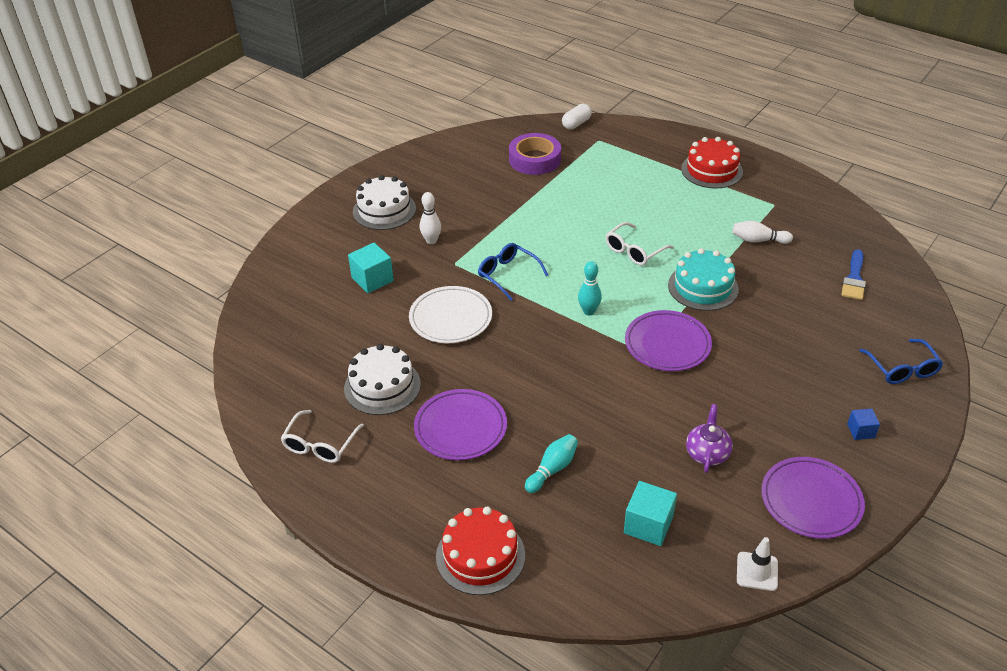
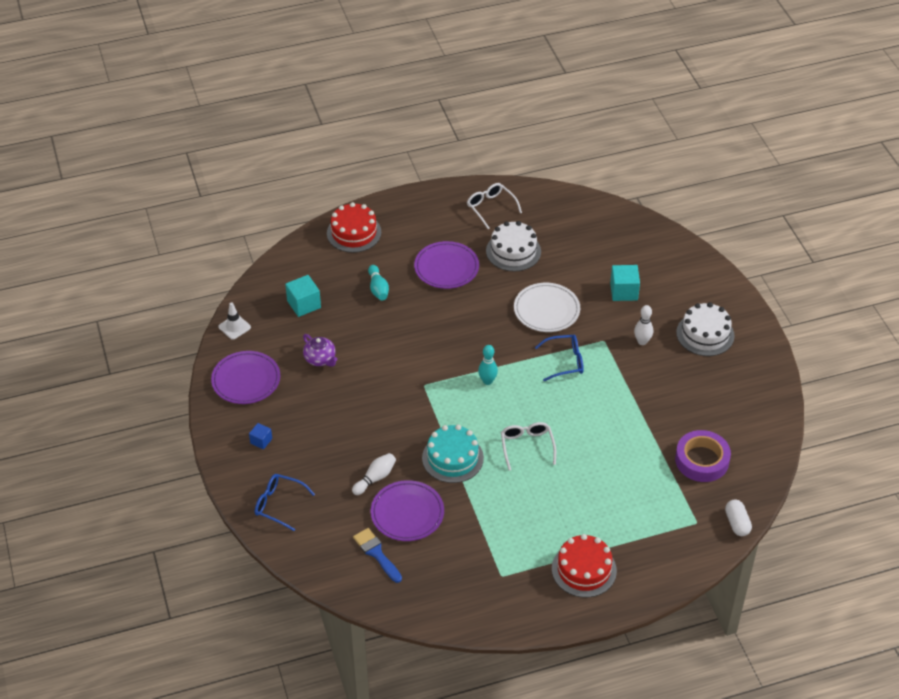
camera: 125 degrees right, 5 degrees up
(667, 344) = (419, 400): purple plate -> purple plate (407, 513)
(758, 240) = (469, 530): white bowling pin -> white bowling pin (375, 478)

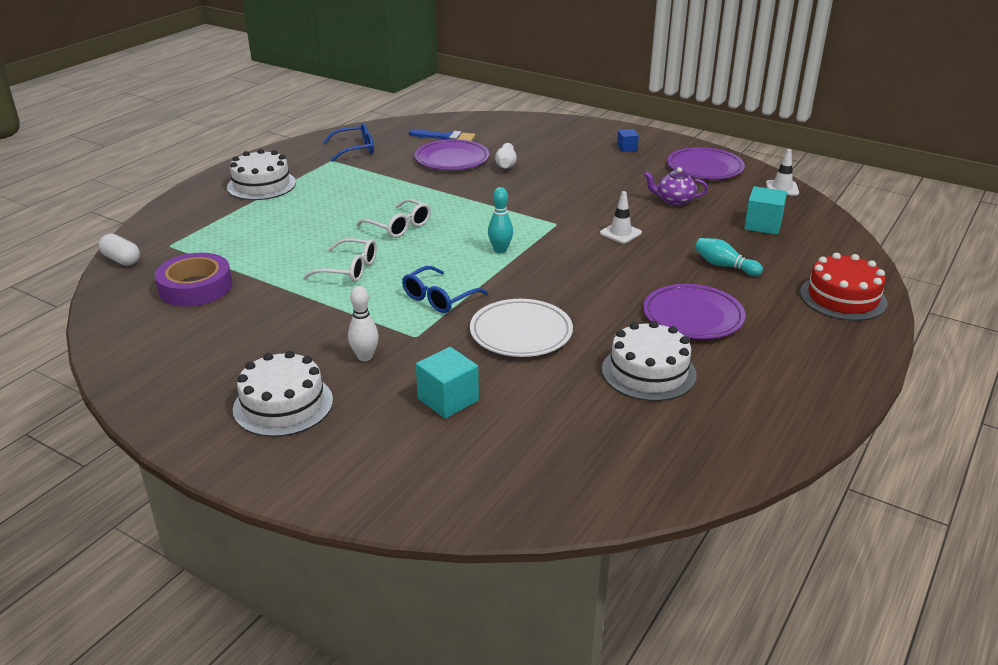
camera: 140 degrees right, 15 degrees down
(279, 504) = (555, 130): blue glasses -> blue glasses (355, 149)
(397, 351) = (620, 233): none -> white traffic cone
(452, 458) = (459, 195): turquoise cake -> none
(491, 208) = (757, 408): white glasses -> white glasses (349, 269)
(584, 569) = (261, 185): red cake -> white cake

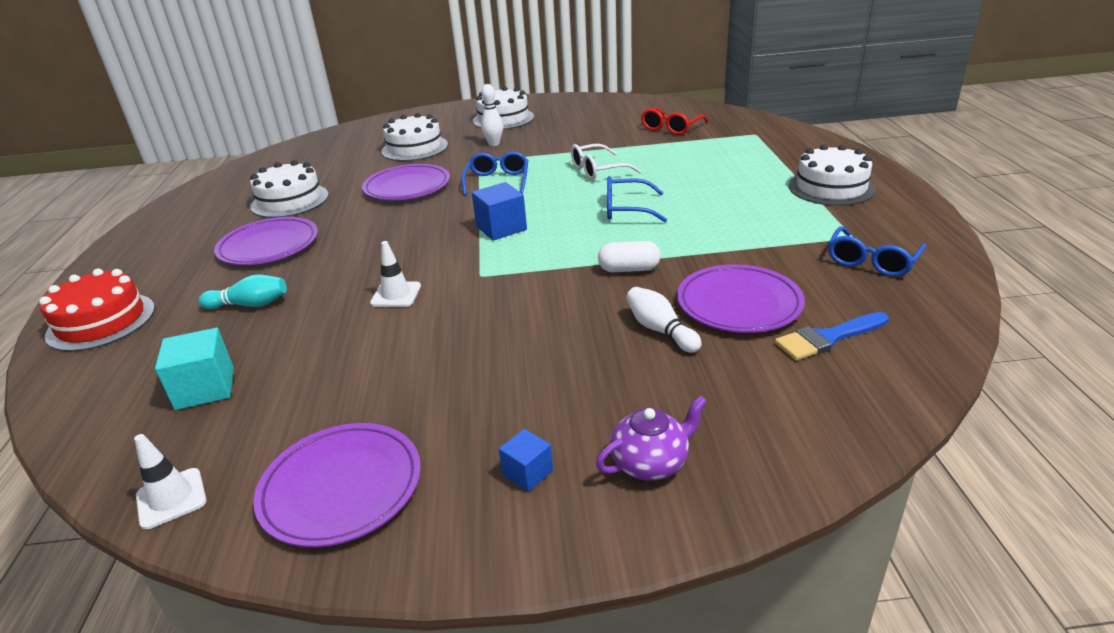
camera: 145 degrees right, 0 degrees up
(121, 260) = (756, 119): white capsule -> white capsule (629, 269)
(195, 287) = (671, 128): purple tape -> red glasses
(399, 226) = (627, 209): white glasses -> blue glasses
(448, 399) = (414, 148): turquoise cube -> white cake
(500, 250) = (501, 228): turquoise bowling pin -> blue cube
(521, 332) = (407, 187): white plate -> purple plate
(674, 201) = (357, 375): purple teapot -> purple teapot (651, 463)

